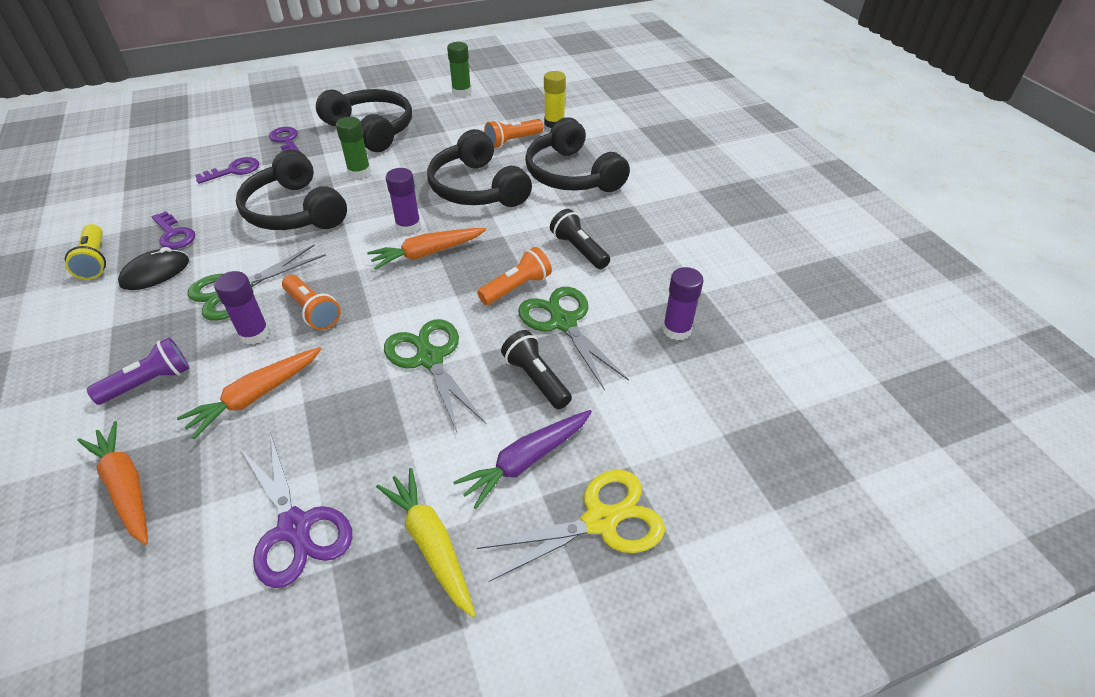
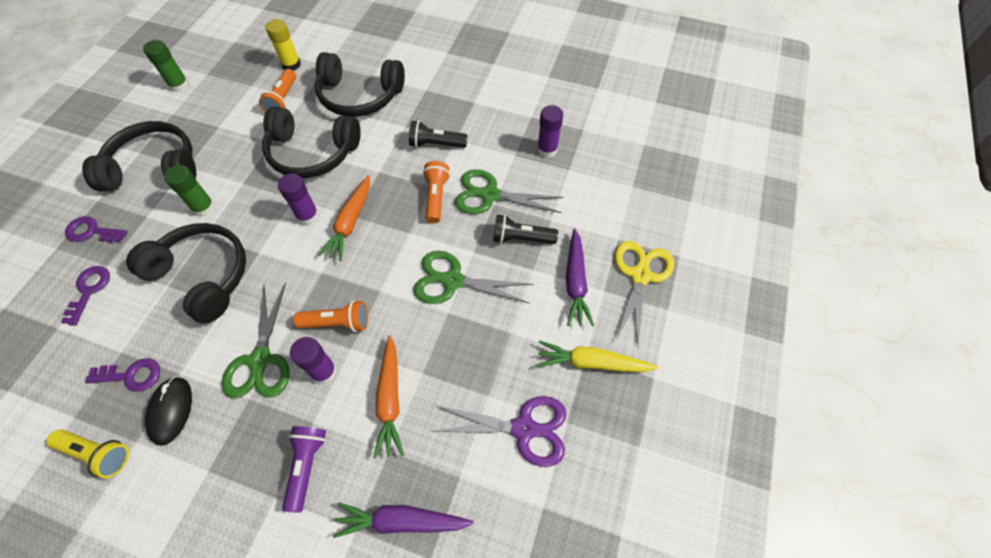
camera: 50 degrees left, 15 degrees up
(126, 487) = (402, 521): orange carrot -> purple carrot
(294, 211) = (203, 275): black headphones -> black headphones turned 150 degrees counterclockwise

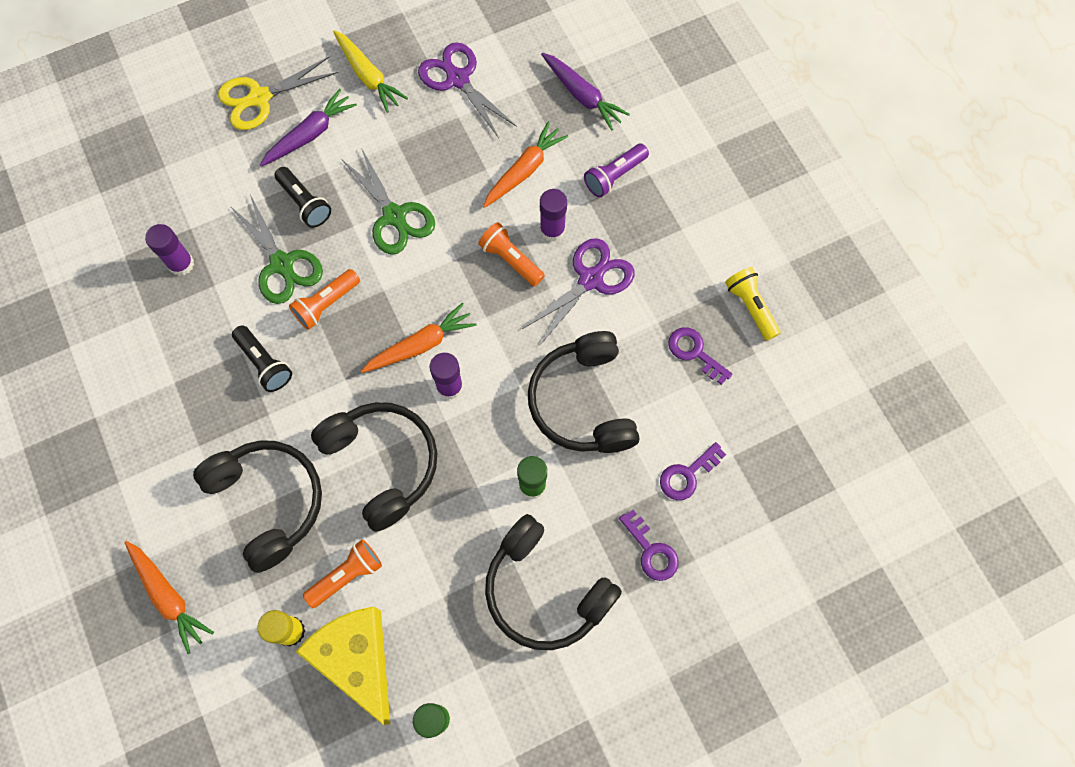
camera: 135 degrees left, 10 degrees up
(171, 411) = (681, 296): black mouse -> none
(245, 77) = (357, 659): none -> yellow cheese
(261, 360) = (590, 279): green scissors -> purple scissors
(368, 37) = (168, 596): none -> orange carrot

